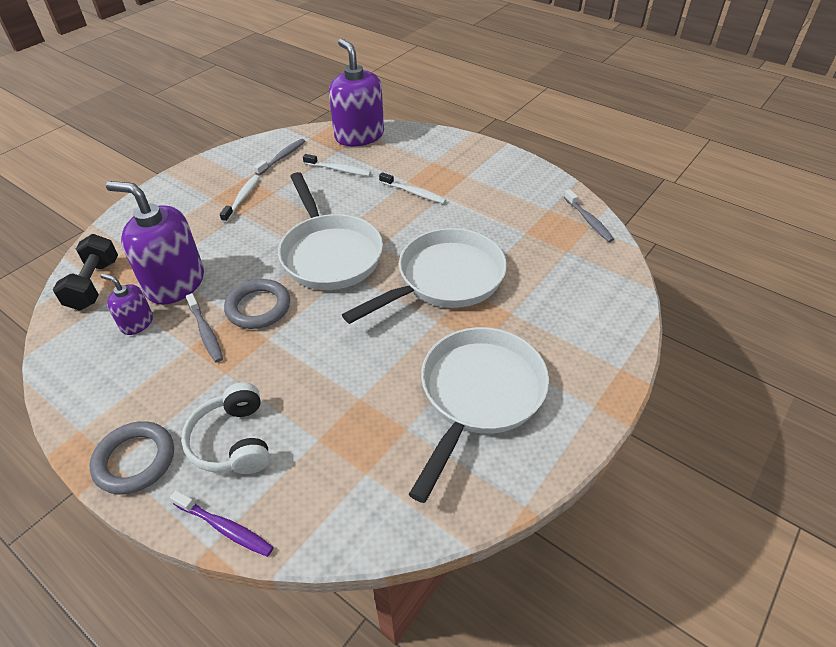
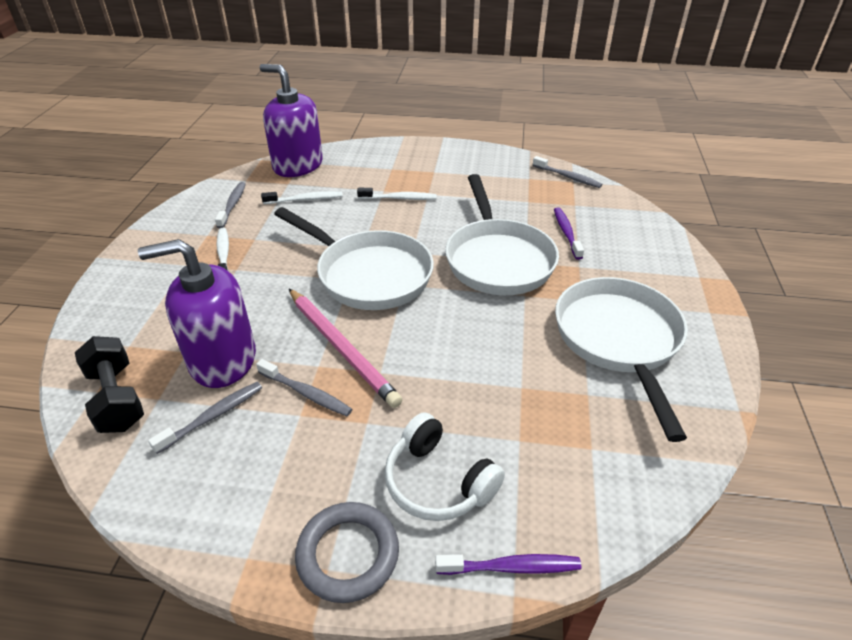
camera: 30 degrees left, 5 degrees down
(137, 323) = (213, 416): purple soap dispenser -> grey toothbrush
(258, 307) = (341, 348): grey ring -> pink pencil
(445, 279) = (498, 259): white pan -> white pan turned 150 degrees clockwise
(531, 276) = (566, 233): none -> purple toothbrush

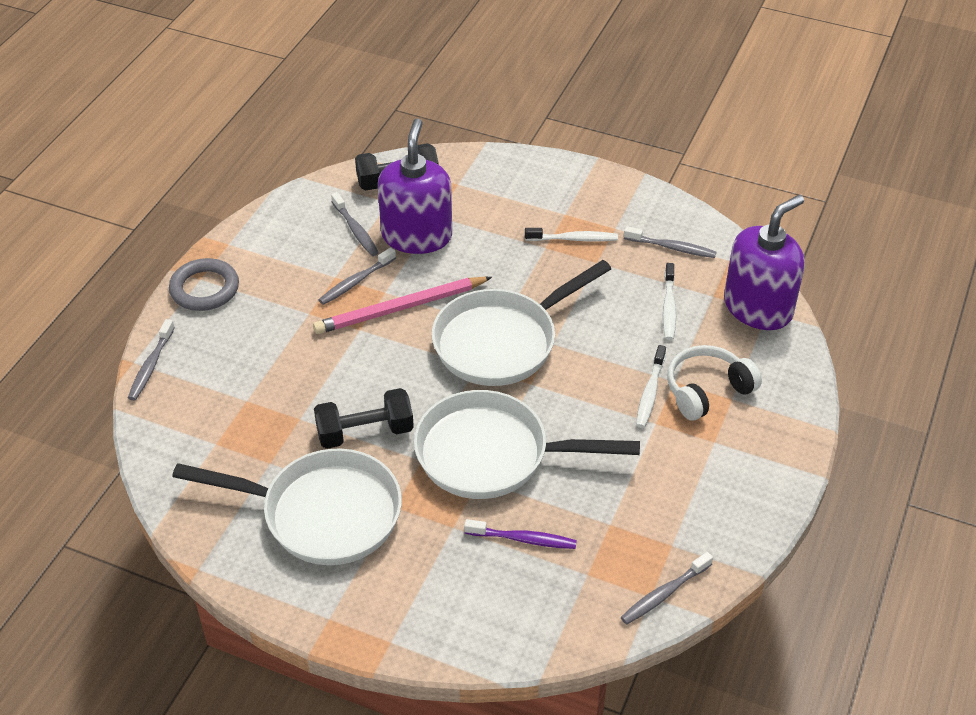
camera: 105 degrees right, 5 degrees up
(438, 482) = (234, 343): white headphones -> white headphones (707, 390)
(511, 567) = (151, 366): purple toothbrush -> grey toothbrush
(514, 335) = (365, 432): none -> black dumbbell

